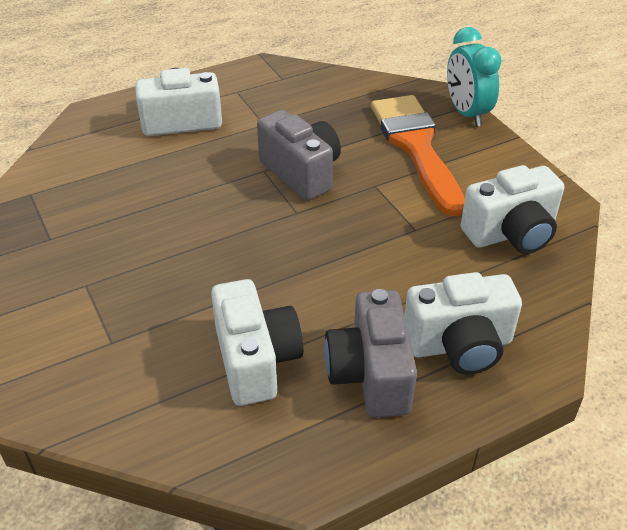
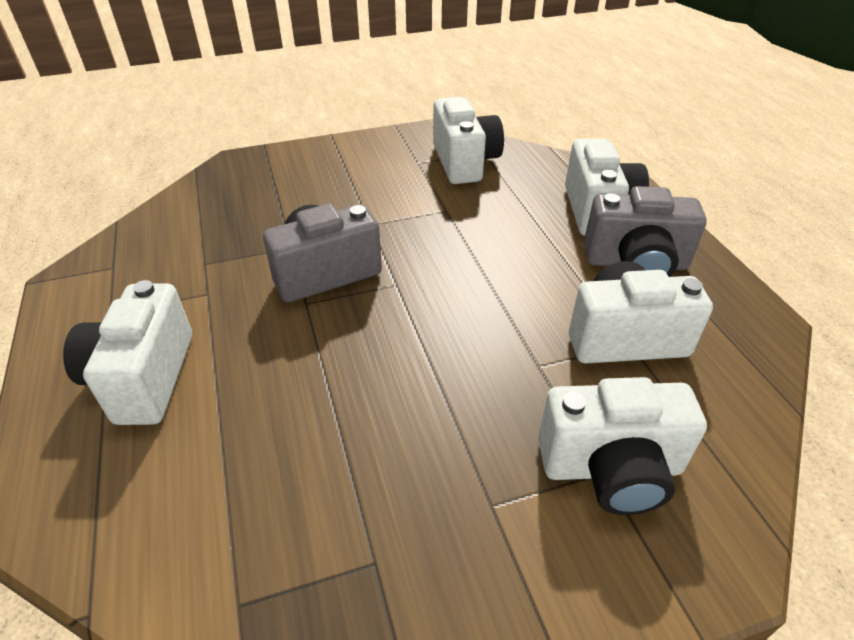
camera: 80 degrees left, 0 degrees up
(114, 347) = (611, 468): none -> white camera
(416, 147) = (317, 189): orange brush -> none
(466, 113) = (278, 152): turquoise clock -> none

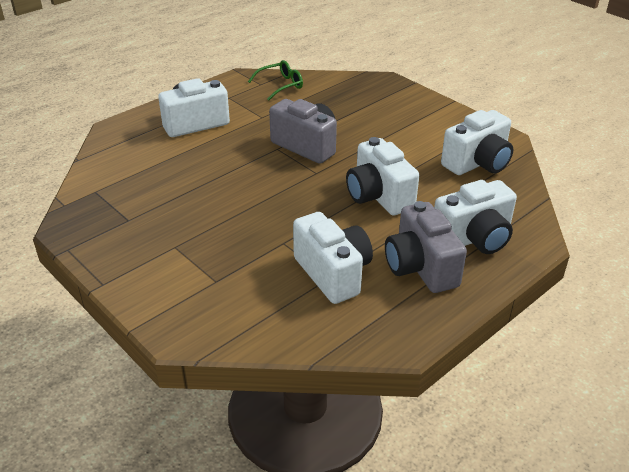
camera: 65 degrees right, 5 degrees down
(142, 248) = (280, 85): none -> green glasses
(611, 468) = (219, 283): white camera -> white camera (378, 196)

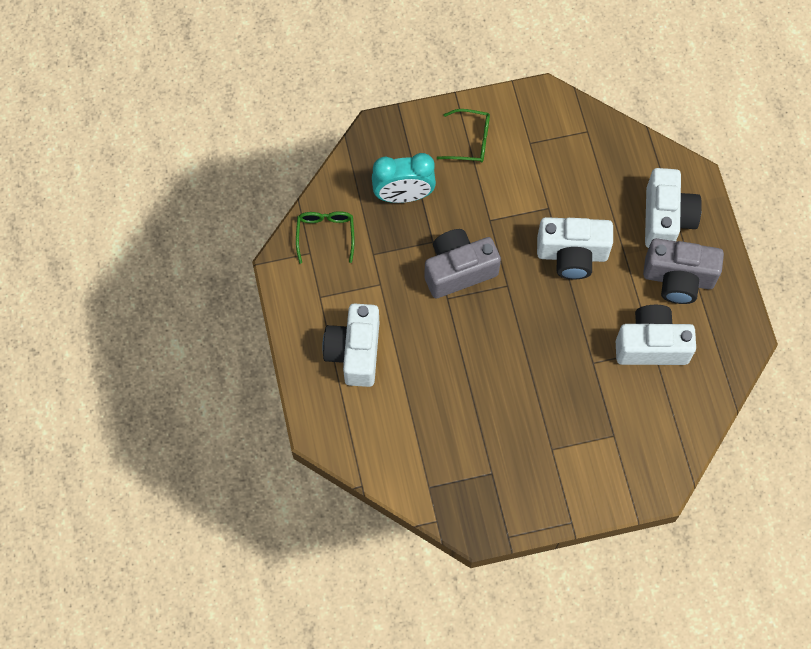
camera: 60 degrees left, 30 degrees up
(345, 105) = (403, 195): none -> turquoise clock
(423, 118) = (470, 141): none -> green glasses
(477, 163) = (569, 146): white camera -> none

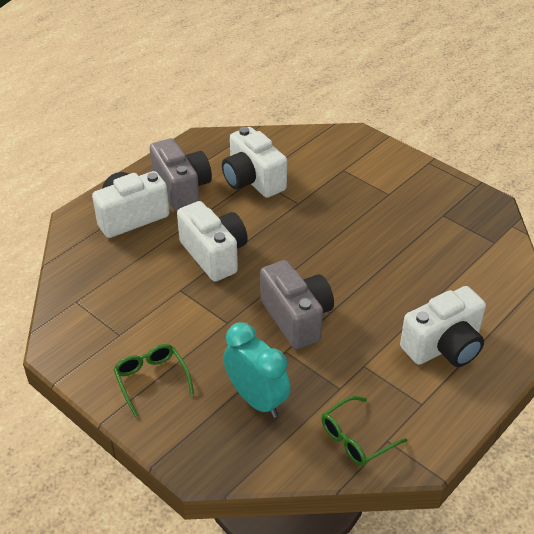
camera: 125 degrees left, 25 degrees down
(458, 270) = (296, 318): grey camera -> grey camera turned 150 degrees counterclockwise

